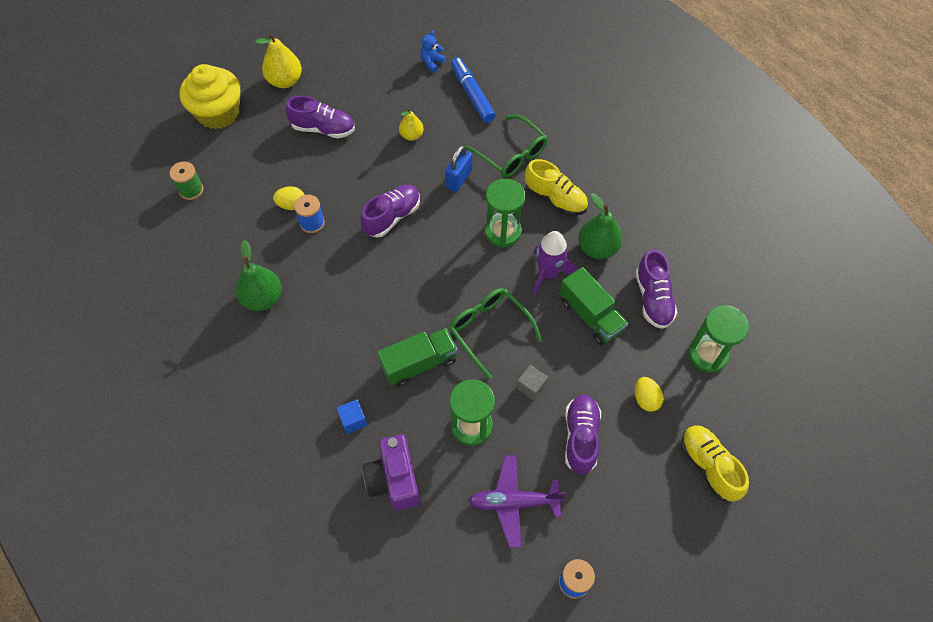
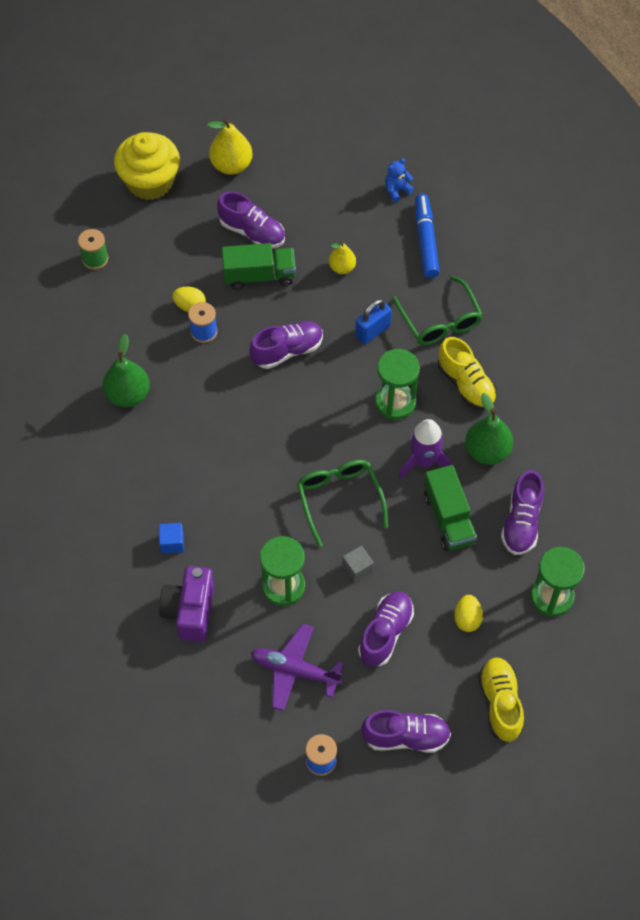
camera: 20 degrees right, 0 degrees up
(419, 363) = (256, 509): green truck -> green truck (259, 275)
(641, 529) = (406, 737): none -> purple shoe

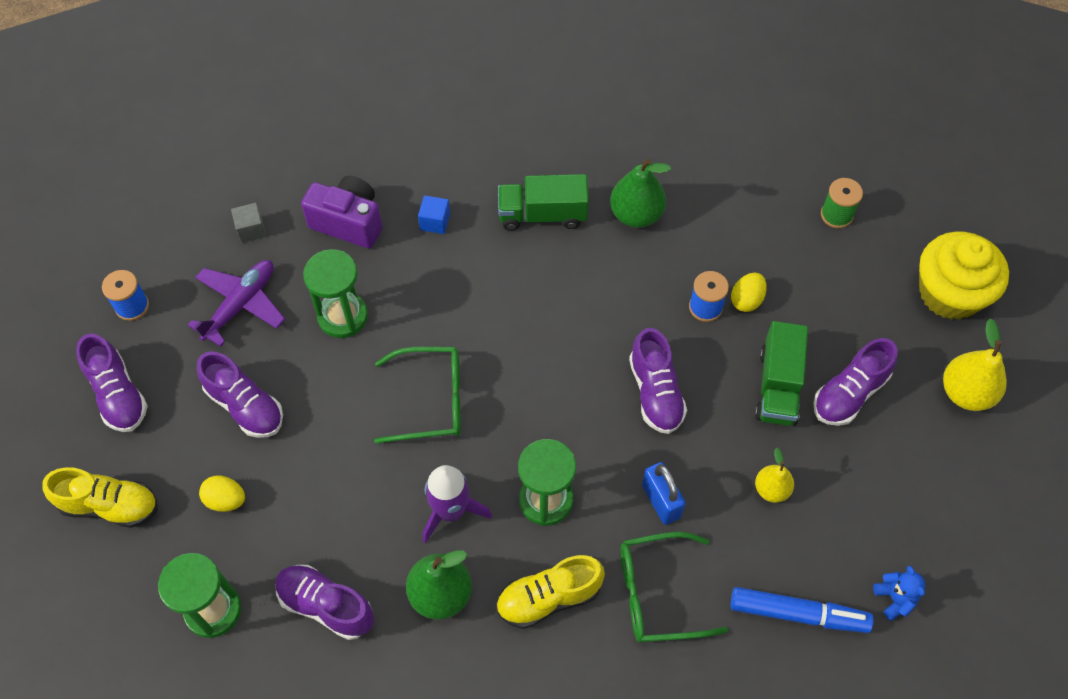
camera: 105 degrees right, 0 degrees up
(357, 568) = (335, 397): grey cube -> grey cube (251, 230)
(406, 737) = (118, 395): purple shoe -> purple shoe turned 45 degrees counterclockwise
(448, 518) = (363, 517): green truck -> green truck (542, 214)

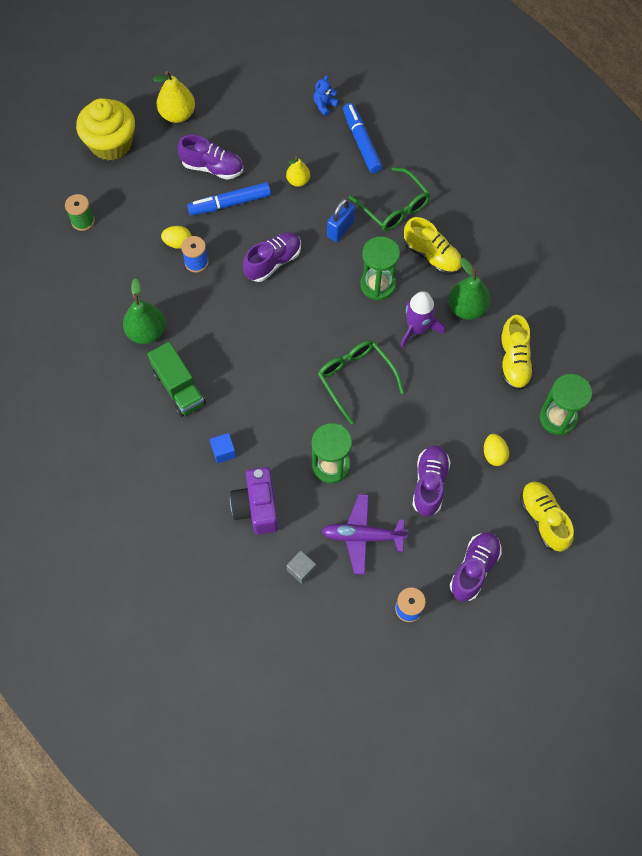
camera: 120 degrees left, 5 degrees up
(326, 605) = (513, 361): purple shoe -> yellow shoe
(777, 386) = (230, 203): green truck -> blue marker

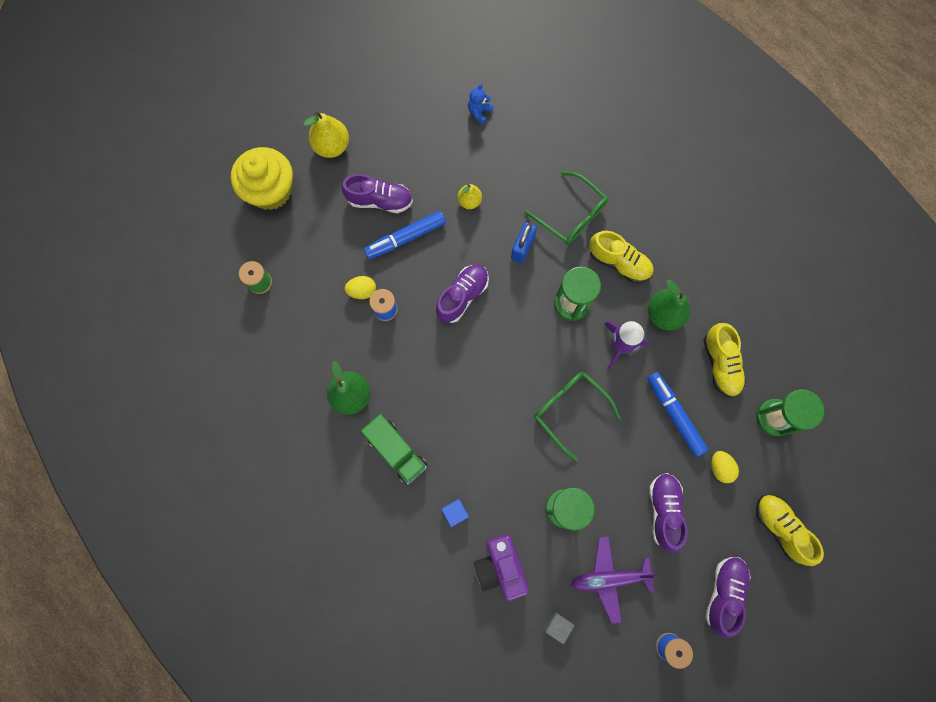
camera: 10 degrees left, 10 degrees up
(361, 142) = (524, 147): blue marker -> blue marker (674, 415)

